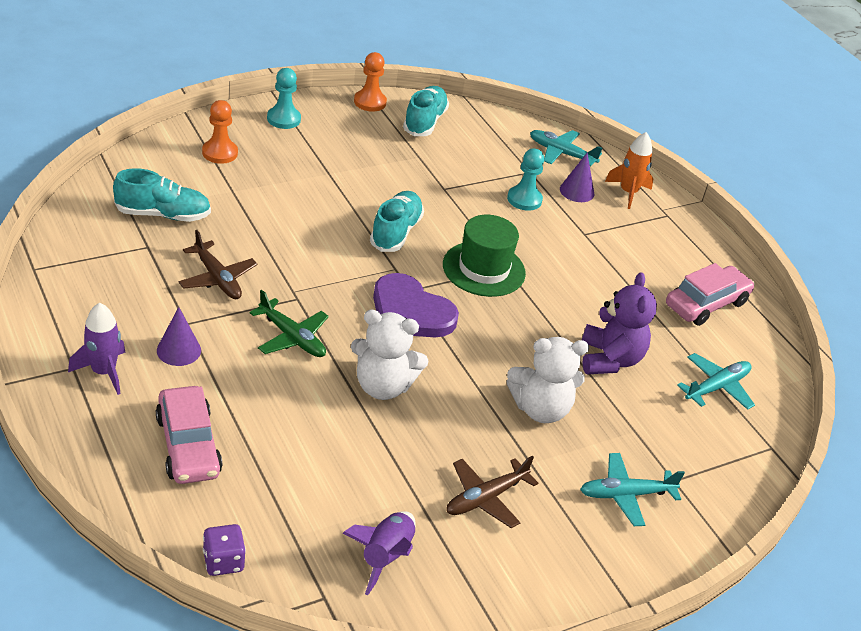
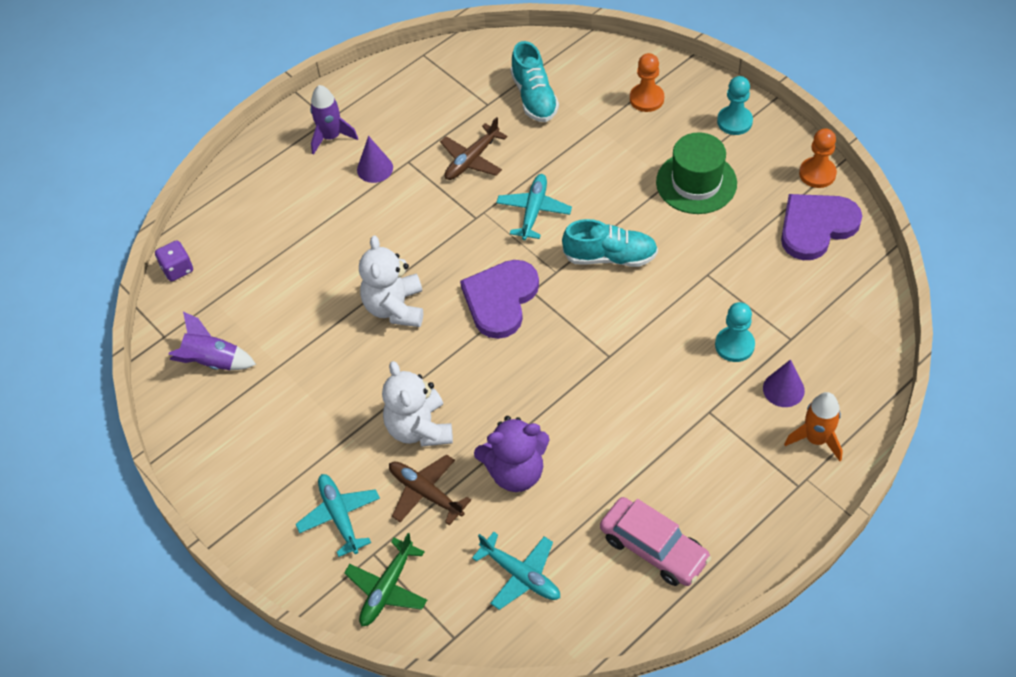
camera: 85 degrees right, 15 degrees up
(188, 446) = (277, 211): pink car -> none
(292, 337) = (425, 230): green plane -> green plane (387, 588)
(424, 122) = (816, 227): turquoise shoe -> purple heart
(484, 269) = (595, 338): green hat -> green hat (696, 183)
(486, 498) = (296, 412): brown plane -> brown plane (426, 493)
(561, 153) = (849, 360): turquoise plane -> turquoise plane (533, 211)

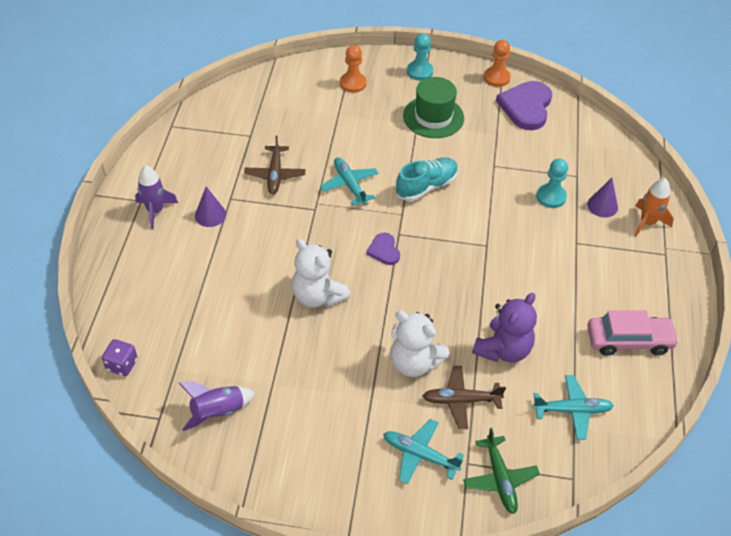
camera: 45 degrees left, 5 degrees down
(500, 299) = (384, 250): purple heart -> purple heart, size x0.52
(534, 97) = (278, 116): turquoise shoe -> none

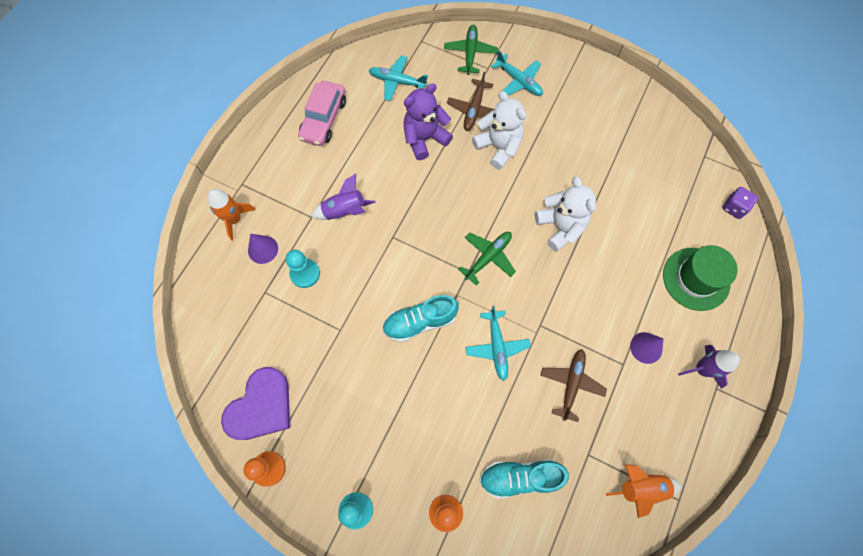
camera: 160 degrees left, 20 degrees up
(203, 126) = (641, 488): none -> orange rocket
(218, 412) = (659, 149): purple rocket -> purple rocket (344, 211)
(302, 112) = (520, 477): none -> turquoise shoe
(384, 250) = (488, 257): purple heart -> green plane
(433, 117) = (372, 422): green hat -> green hat (696, 279)
(461, 400) = (474, 109): brown plane -> brown plane turned 90 degrees clockwise
(629, 341) = (323, 119): pink car -> pink car turned 90 degrees counterclockwise

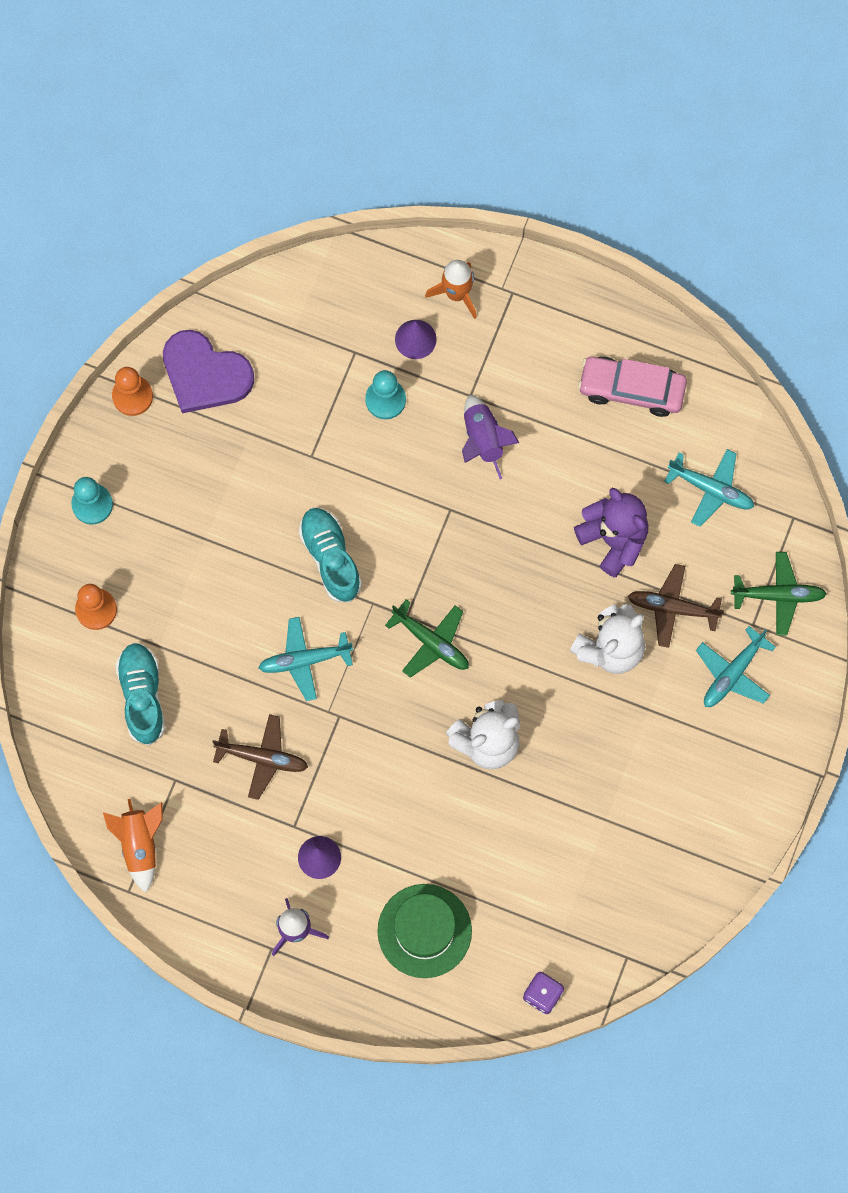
camera: 85 degrees right, 5 degrees up
(397, 82) = (710, 489): turquoise plane -> turquoise plane turned 105 degrees clockwise

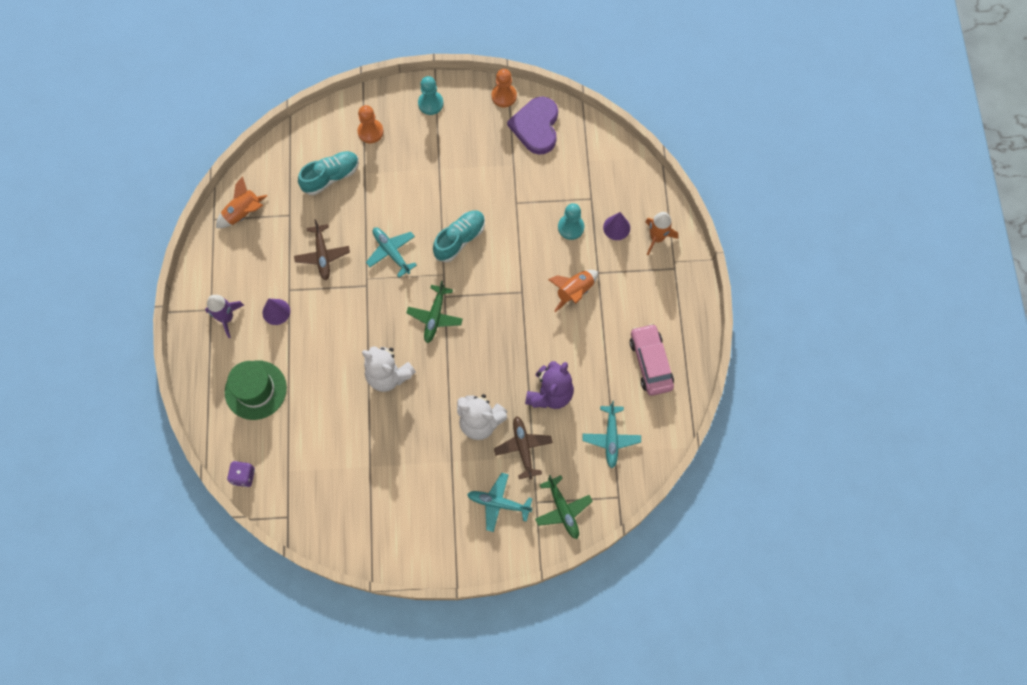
camera: 65 degrees right, 5 degrees down
(483, 439) = (574, 291): purple rocket -> orange rocket

